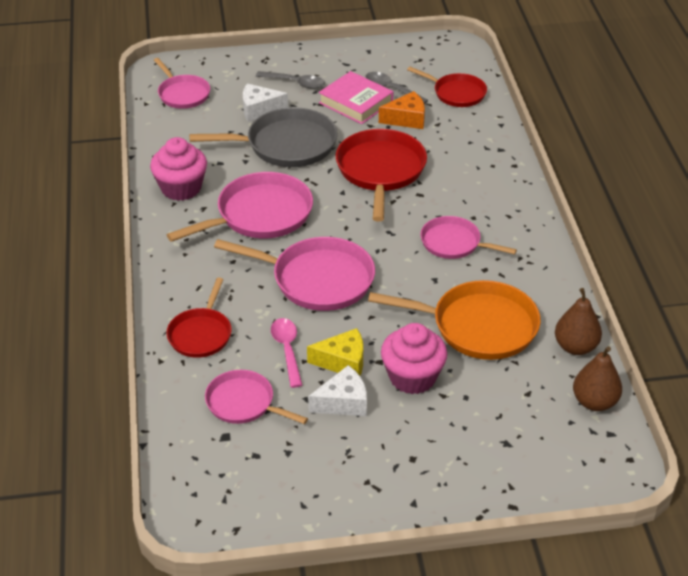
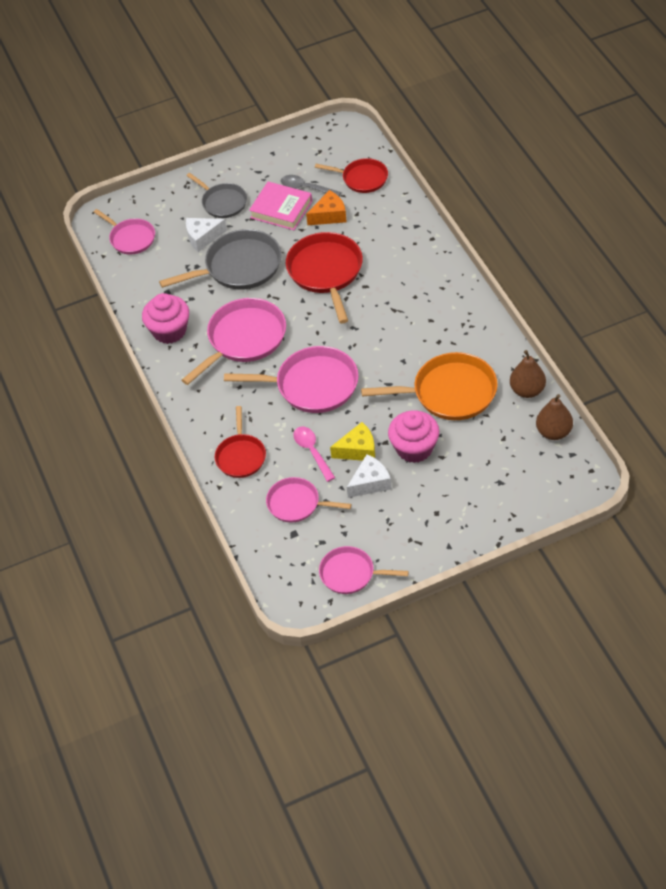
camera: 10 degrees left, 10 degrees up
(295, 83) = (223, 202): grey spoon -> grey pan
(453, 243) = (407, 324): pink pan -> pink pan (350, 574)

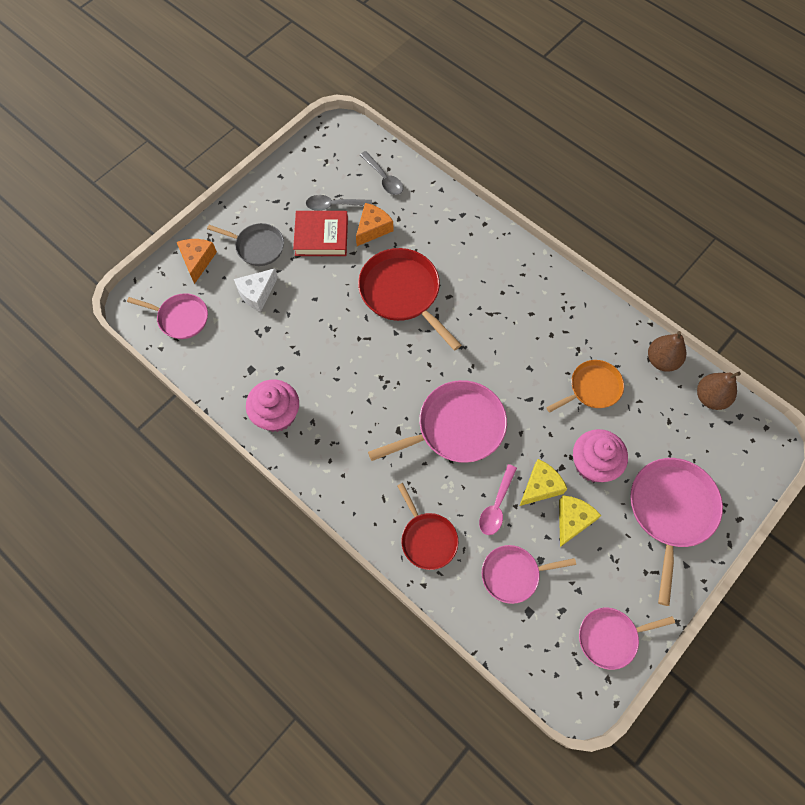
camera: 30 degrees left, 15 degrees up
(167, 199) = (197, 261): none -> orange cheese
(239, 267) = (312, 315): grey pan -> none
(244, 339) = (359, 397): pink pan -> pink pan (671, 511)
(281, 209) = (321, 236): pink book -> red book
(312, 451) = (496, 506): pink spoon -> pink spoon turned 105 degrees counterclockwise
(362, 178) = (384, 178): red pan -> grey spoon
(370, 483) = (572, 520): white cheese -> yellow cheese
(450, 392) = (592, 388): orange pan -> orange pan, size x0.61

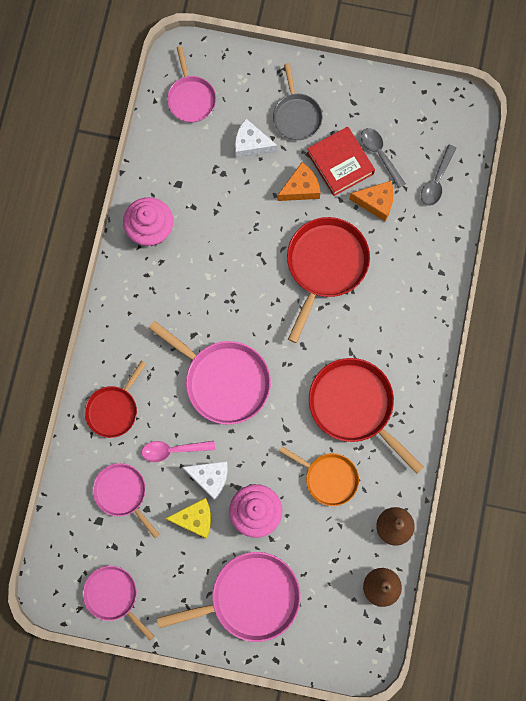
camera: 60 degrees right, 10 degrees up
(197, 261) = (252, 76): orange cheese -> orange cheese (301, 188)
(539, 335) = (354, 406): none -> red pan
(540, 486) = (210, 478): yellow cheese -> white cheese

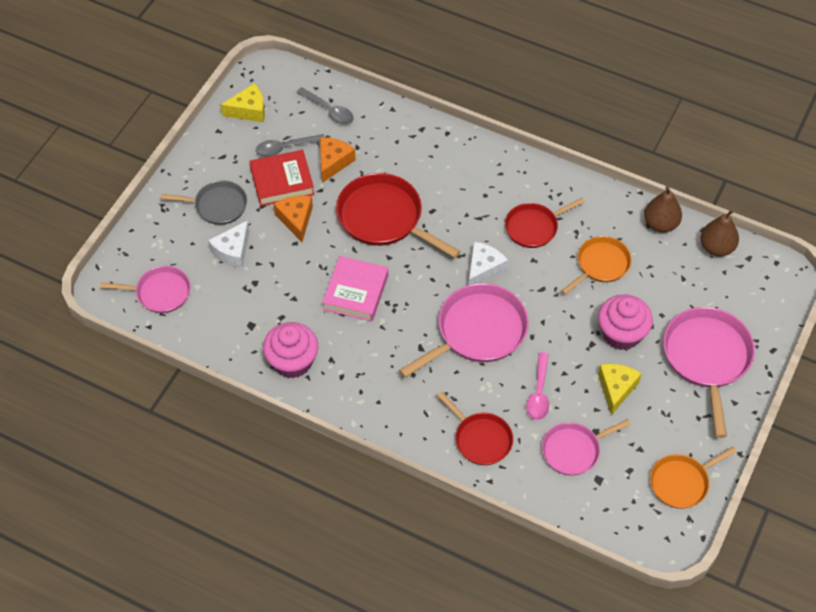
camera: 75 degrees left, 20 degrees down
(113, 596) = (681, 482): pink pan -> orange pan
(210, 478) = (576, 366): white cheese -> white cheese (484, 269)
(236, 263) = (355, 292): none -> pink book
(354, 406) = (534, 227): red pan -> red pan, size x0.61
(414, 108) = (249, 110): none -> yellow cheese

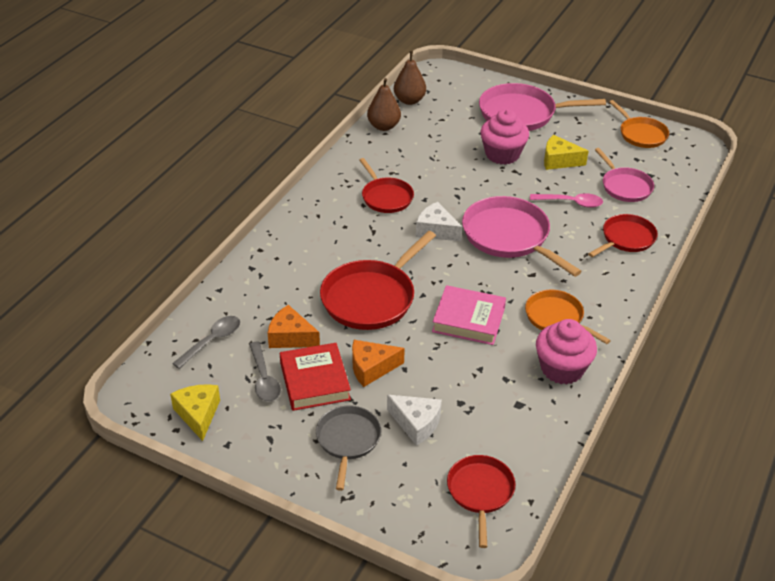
camera: 90 degrees left, 15 degrees down
(160, 292) = (480, 492): pink pan -> red pan
(601, 264) = (429, 161): orange pan -> orange pan (556, 318)

